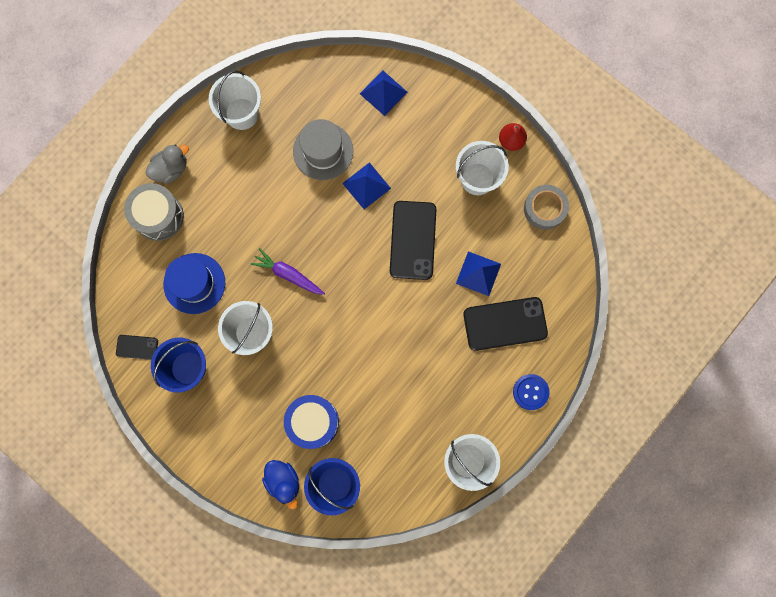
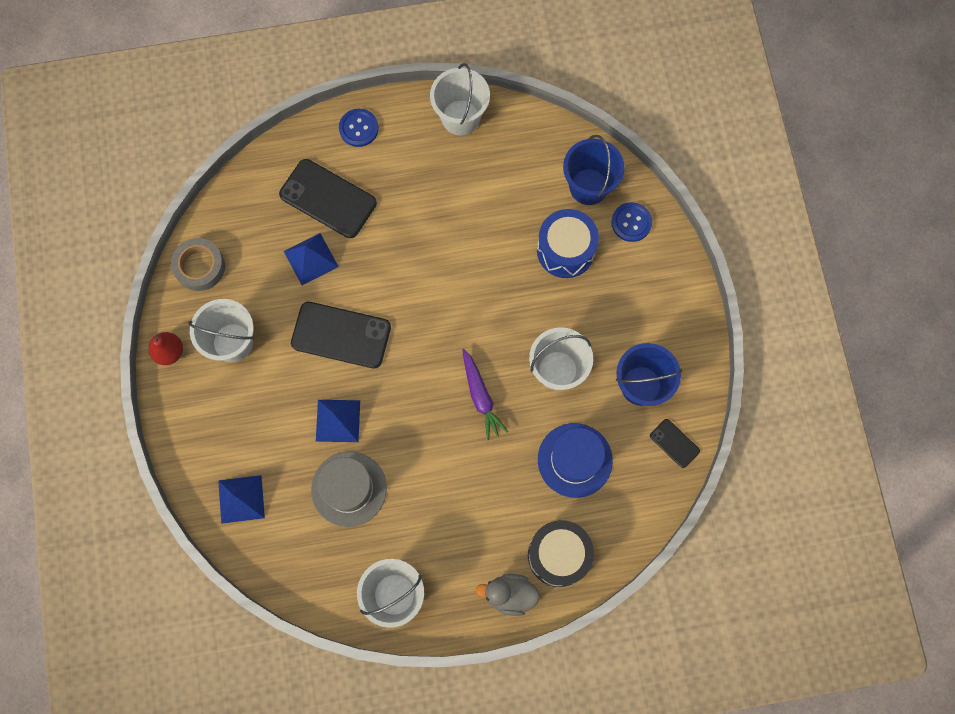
camera: 140 degrees left, 5 degrees down
(158, 216) = (558, 555): grey drum -> black drum
(283, 481) = (631, 222): blue duck -> blue button
(413, 240) = (341, 335): black phone -> black phone turned 60 degrees clockwise

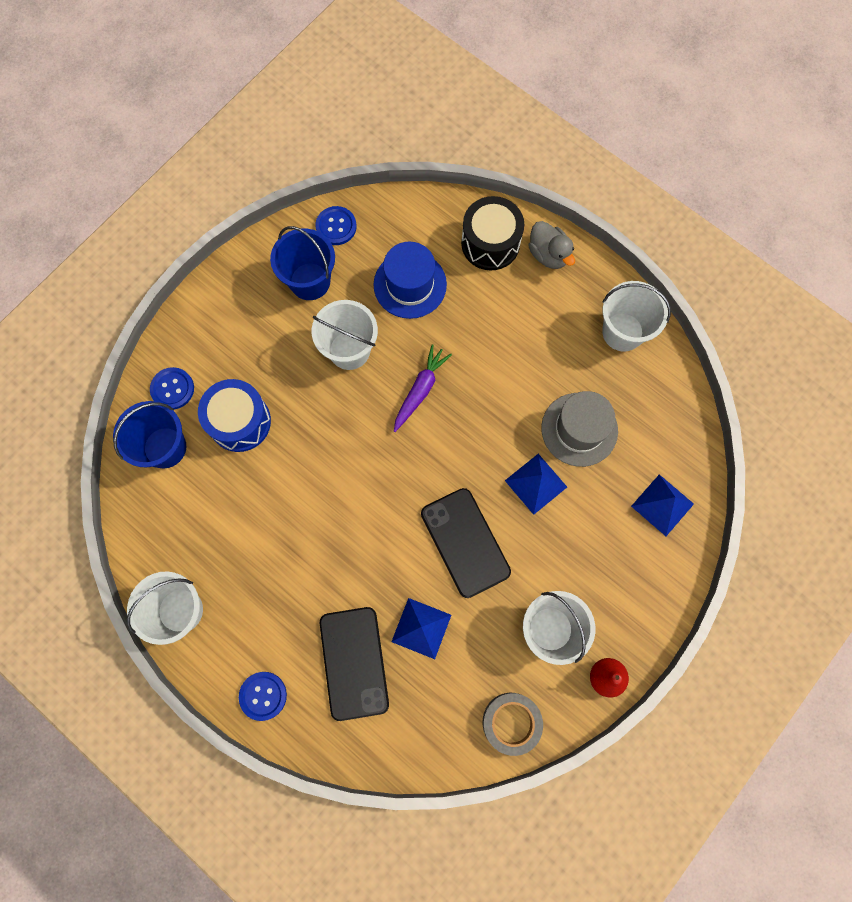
camera: 130 degrees left, 0 degrees up
(674, 443) = (336, 226): black phone -> blue button

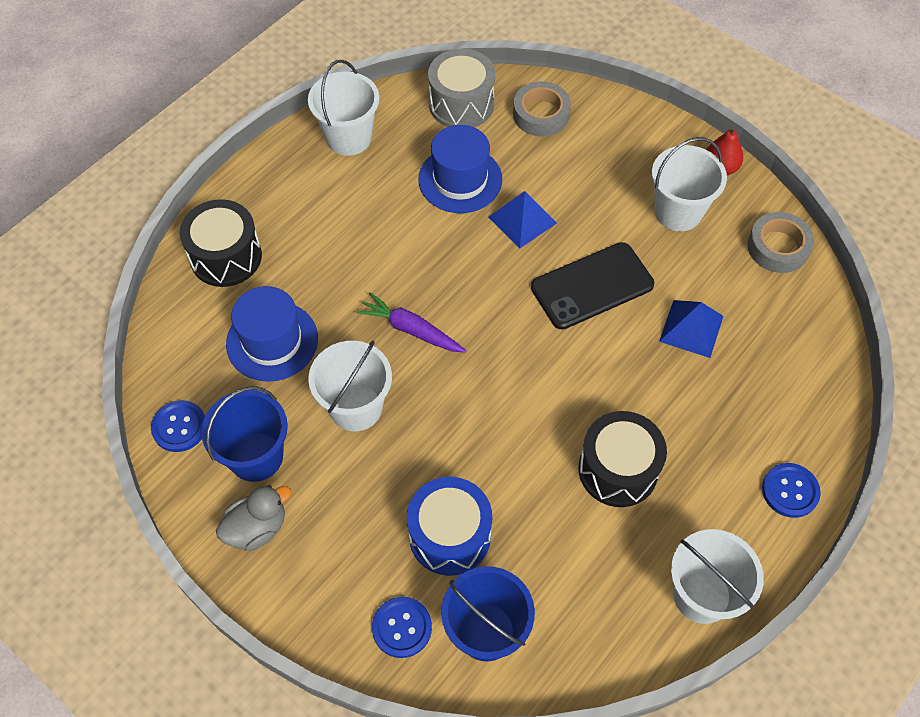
camera: 90 degrees left, 15 degrees down
(288, 553) = (618, 469): none -> black drum
(354, 663) = (738, 395): black phone -> none
(548, 254) = (247, 200): grey duck -> grey duck (257, 528)
(579, 429) = (460, 179): grey hat -> blue hat
(662, 505) = (541, 114): blue pyramid -> grey tape
(670, 430) = (461, 104): none -> grey drum

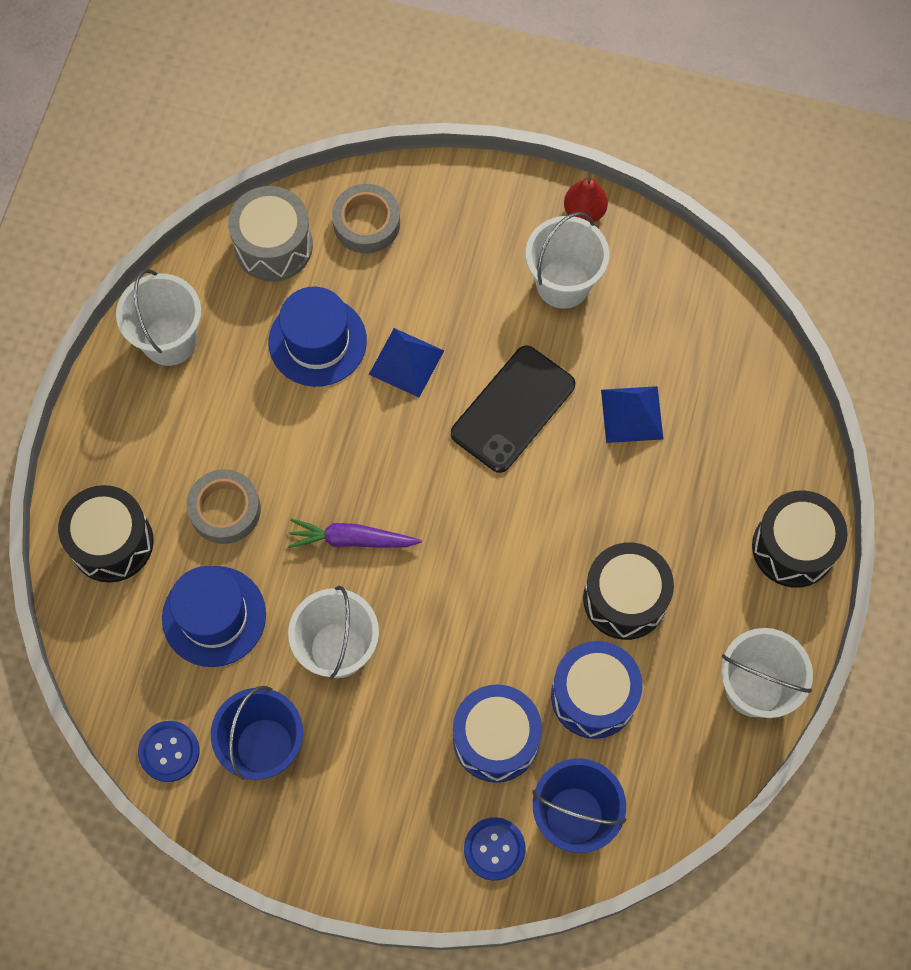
camera: 25 degrees left, 10 degrees up
(257, 528) = (305, 818): grey duck -> none
(552, 537) = (593, 696): none -> blue drum
(778, 247) = (680, 283): grey tape -> grey tape (225, 510)
(790, 491) = (793, 547): blue button -> black drum

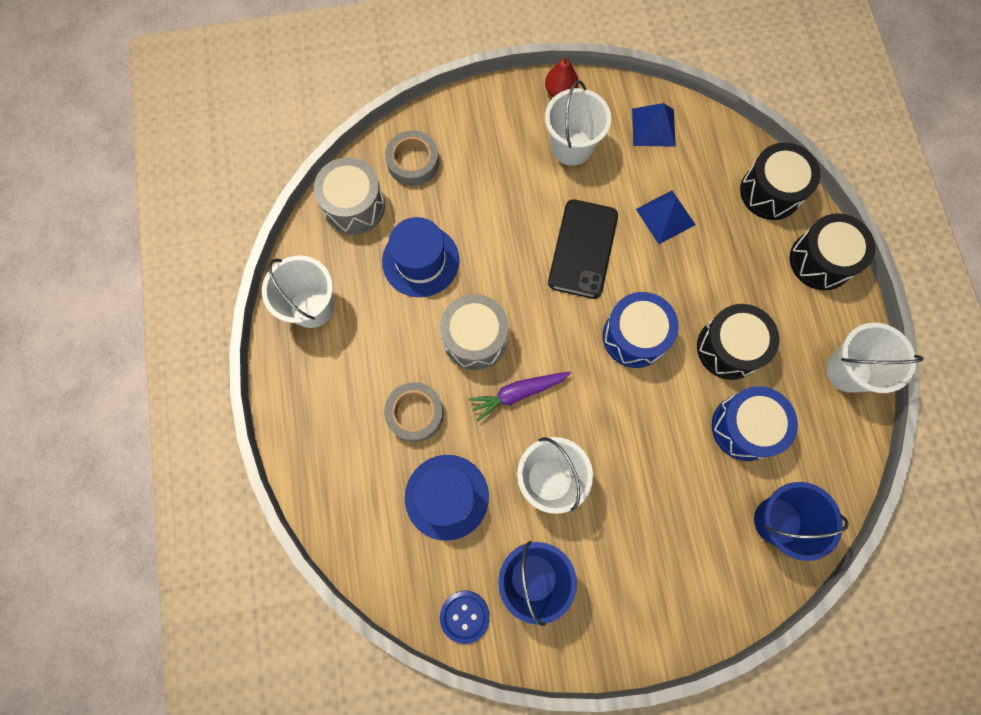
camera: 25 degrees left, 5 degrees up
(112, 542) = (342, 476): black drum -> black drum (770, 191)
(334, 457) = (475, 339): none -> grey drum
(406, 362) = (491, 248): blue pyramid -> blue pyramid (653, 127)
(494, 849) = (735, 573): blue button -> none
(496, 739) = (694, 491): blue drum -> blue drum (634, 336)

